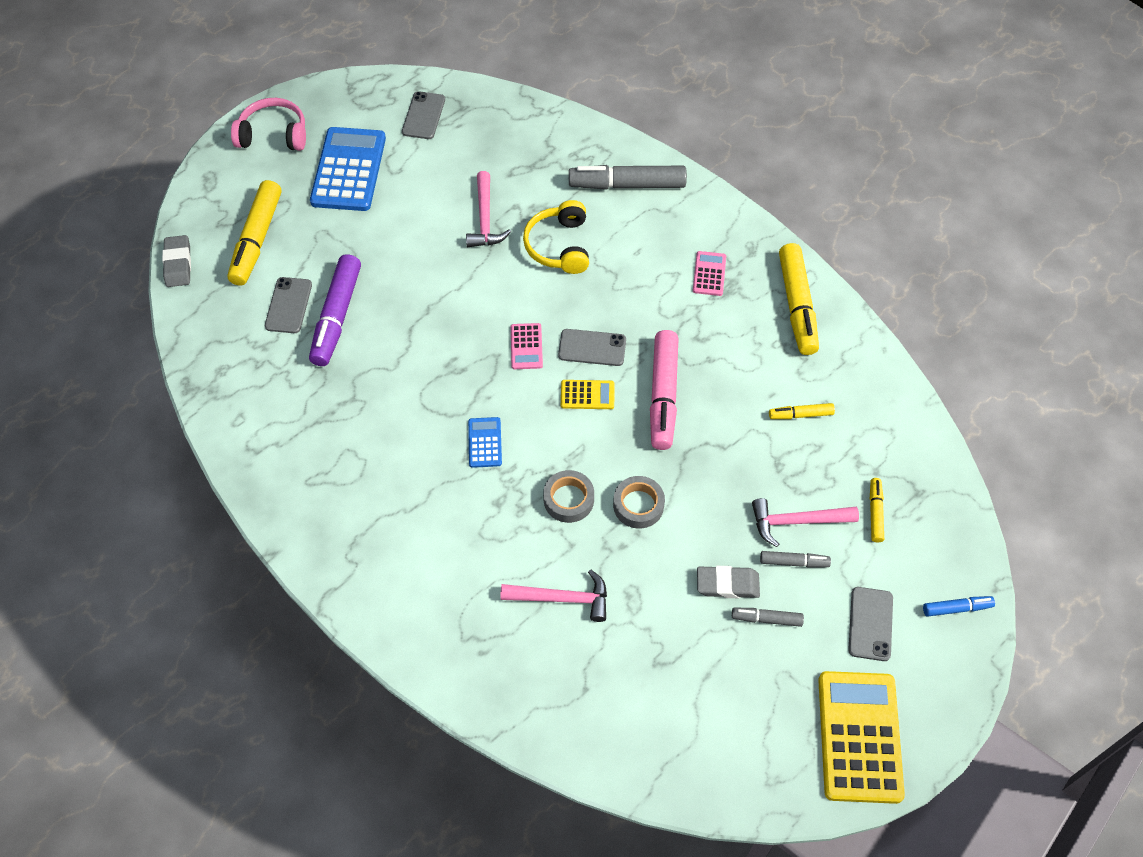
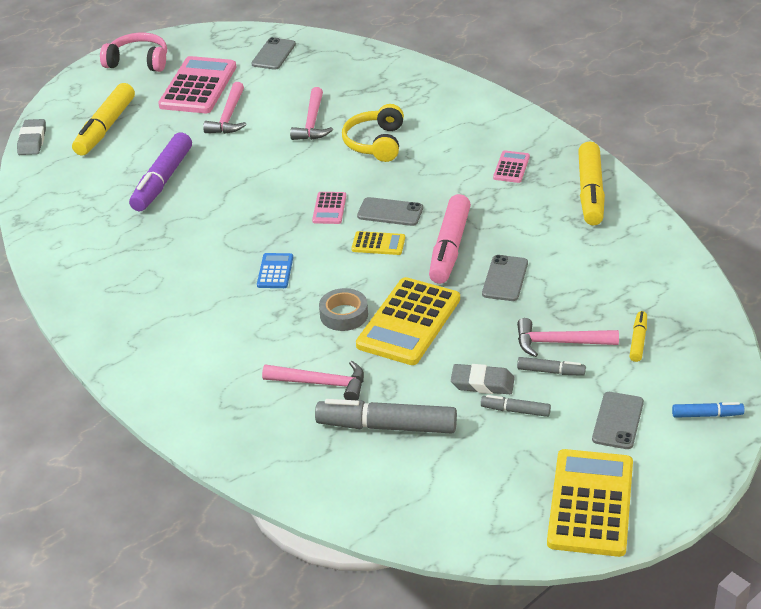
camera: 10 degrees right, 20 degrees down
(288, 305) = (121, 171): grey phone -> grey phone (505, 278)
(348, 170) = (198, 86): blue calculator -> pink calculator
(391, 215) = (228, 117): none -> pink hammer
(627, 185) = (448, 105): grey marker -> grey marker (387, 426)
(638, 505) = (409, 322): grey tape -> yellow calculator
(801, 415) = (579, 268): yellow marker -> none

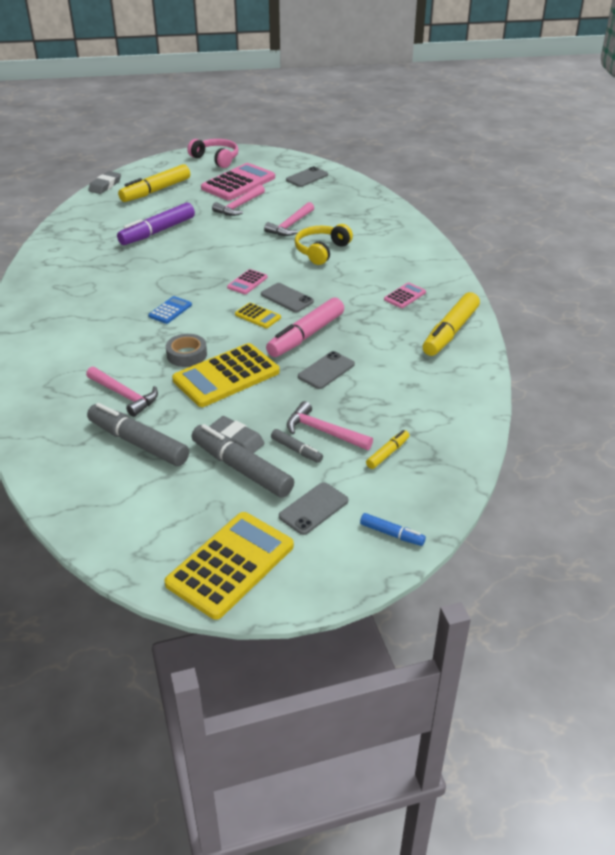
camera: 25 degrees right, 0 degrees up
(515, 411) = (242, 469): grey marker -> grey marker, size x2.01

